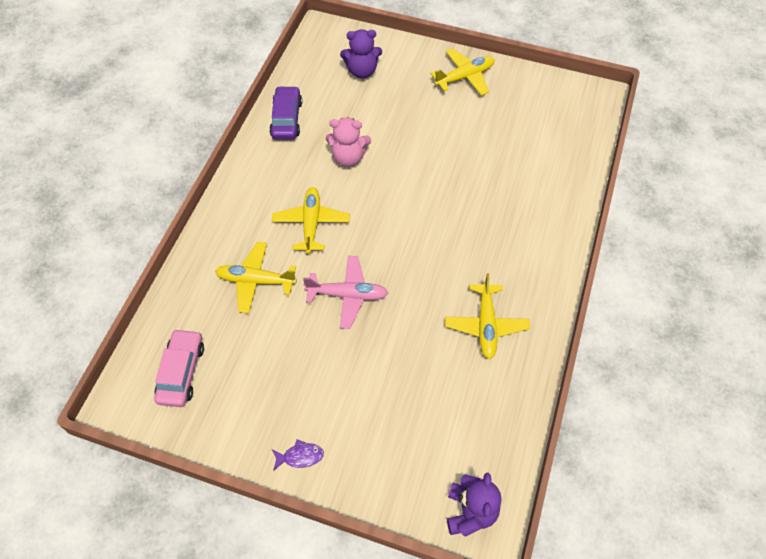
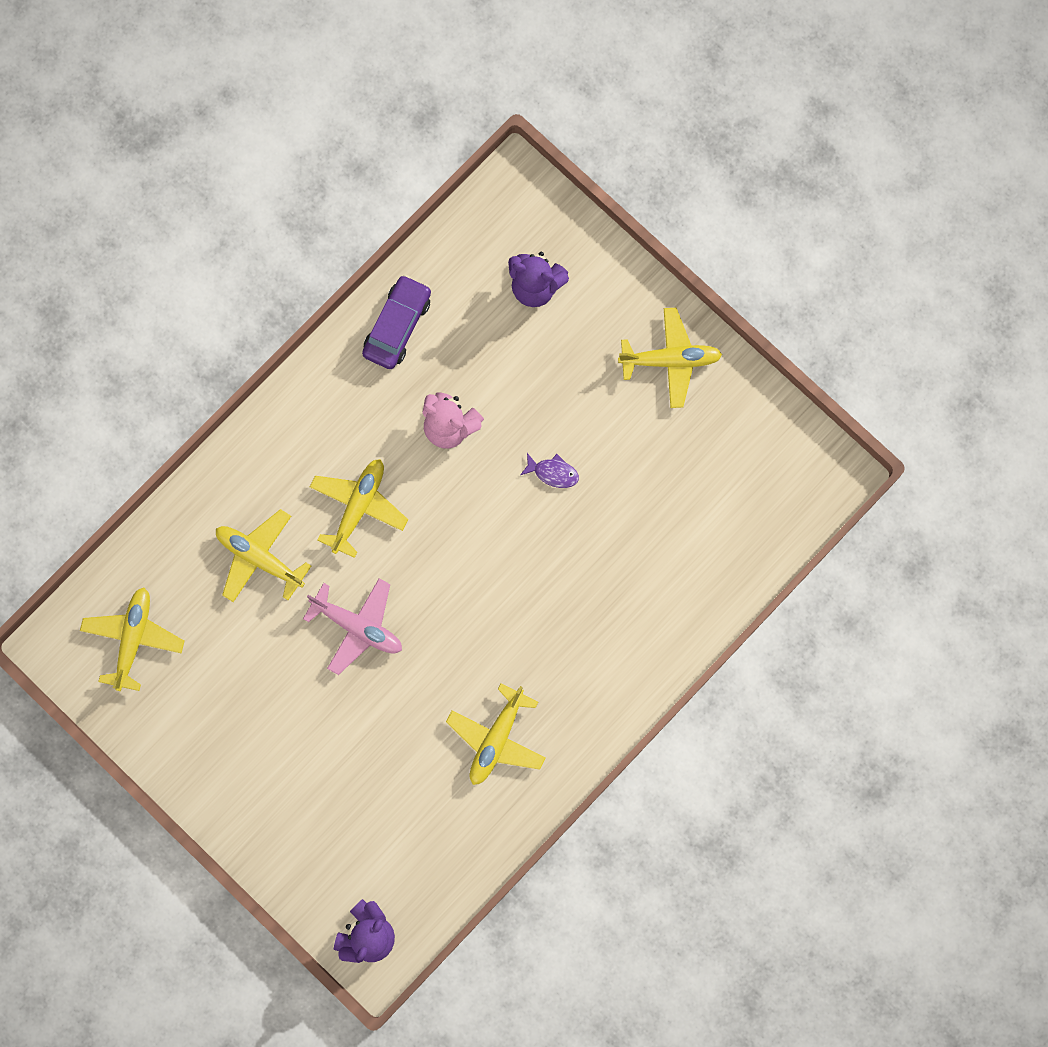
camera: 25 degrees right, 20 degrees up
(181, 372) = (133, 639): pink car -> yellow plane
(300, 456) = (221, 796): purple fish -> purple fish (553, 472)

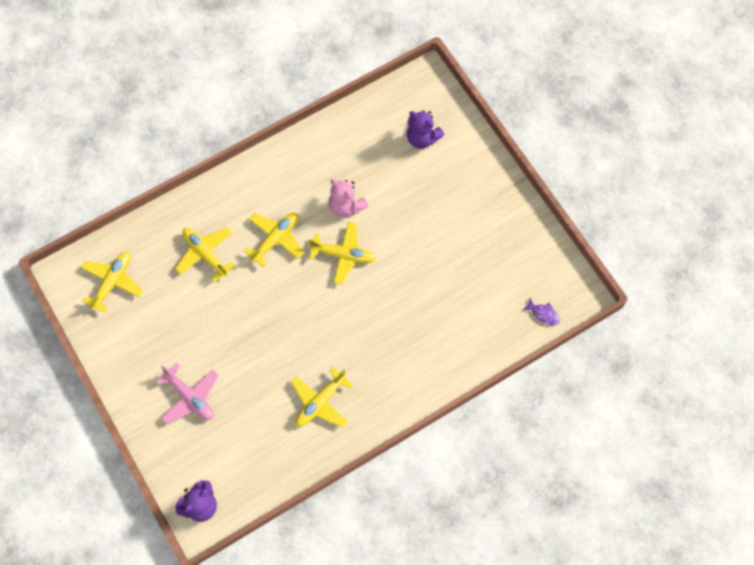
camera: 15 degrees right, 10 degrees down
(357, 626) = (253, 310): pink plane -> pink plane (190, 397)
(397, 326) = (331, 141): purple car -> none
(553, 472) = (402, 249): purple fish -> purple fish (543, 314)
(670, 360) = (494, 201): yellow plane -> yellow plane (343, 255)

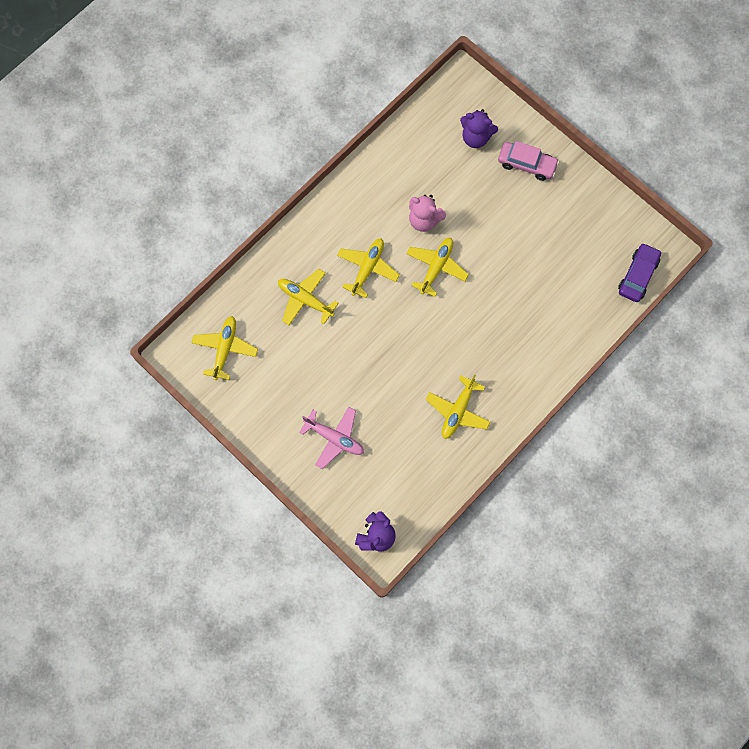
camera: 15 degrees left, 5 degrees up
(343, 255) = (436, 267): yellow plane -> yellow plane turned 60 degrees counterclockwise
(465, 176) = (526, 164): none -> pink car
(543, 314) = (638, 275): purple fish -> purple car

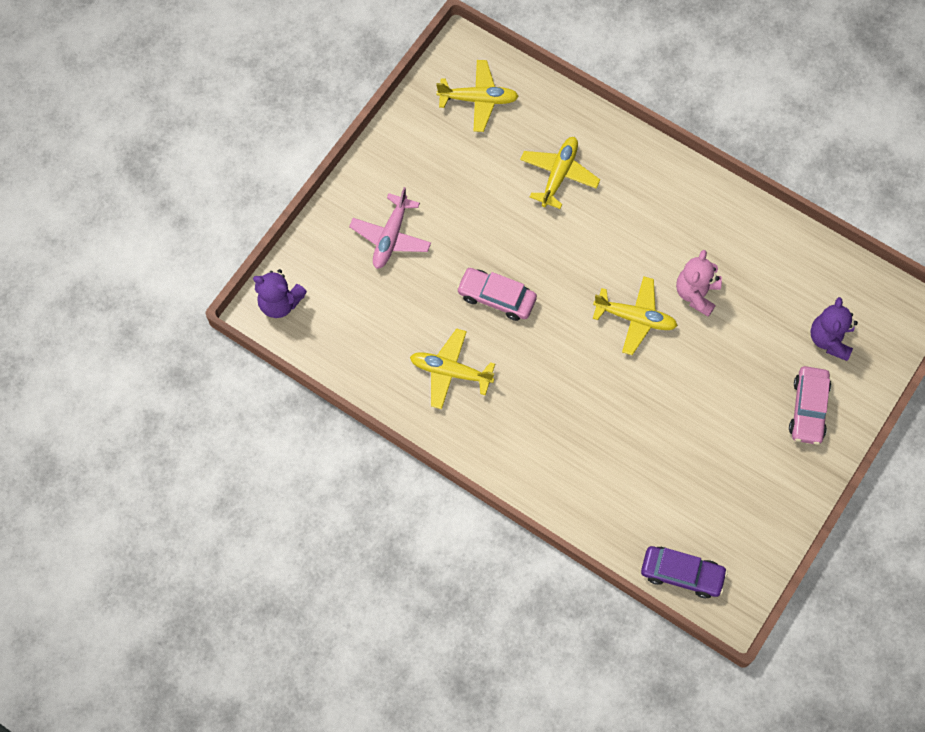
camera: 80 degrees right, 5 degrees down
(367, 268) = (615, 238): yellow plane -> none
(401, 365) = (496, 297): none -> pink car

